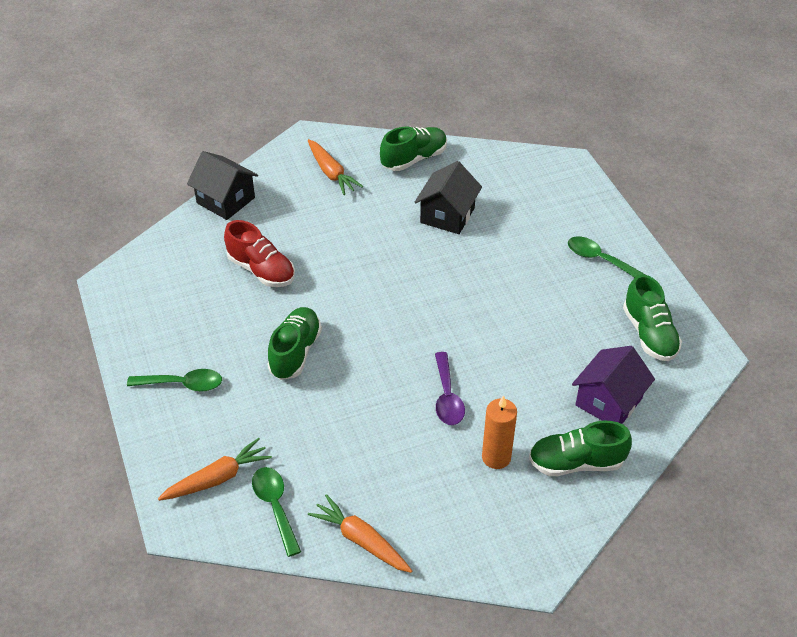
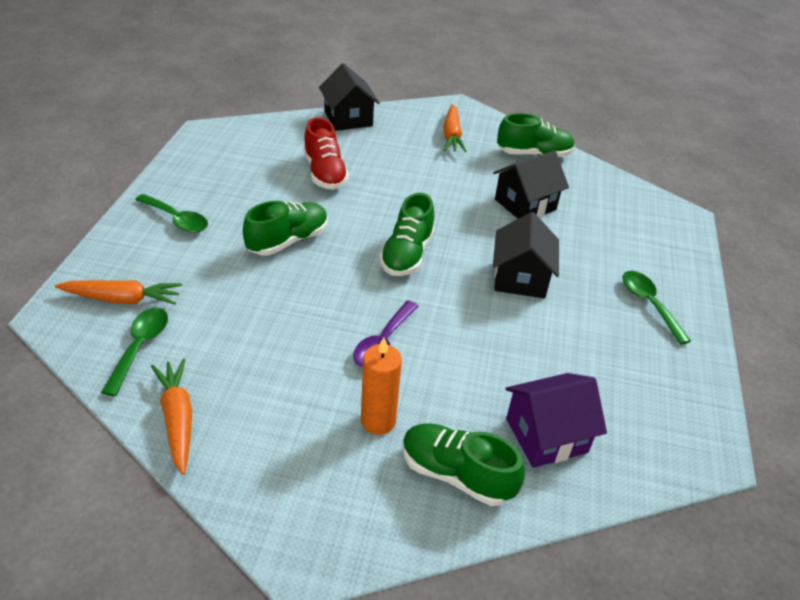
camera: 30 degrees right, 5 degrees down
(497, 287) = (520, 278): none -> black house
(649, 334) = (649, 396): green shoe -> green shoe (407, 255)

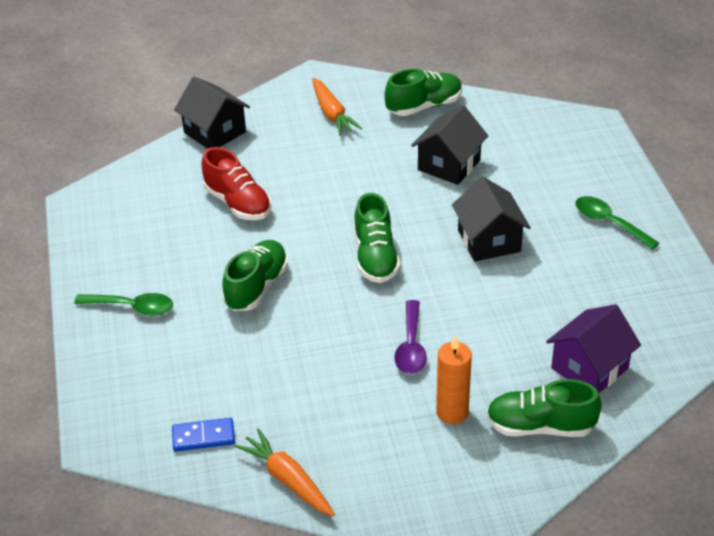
camera: 20 degrees left, 0 degrees up
(122, 299) = (149, 402): orange carrot -> none
(140, 347) = (203, 436): green spoon -> blue domino

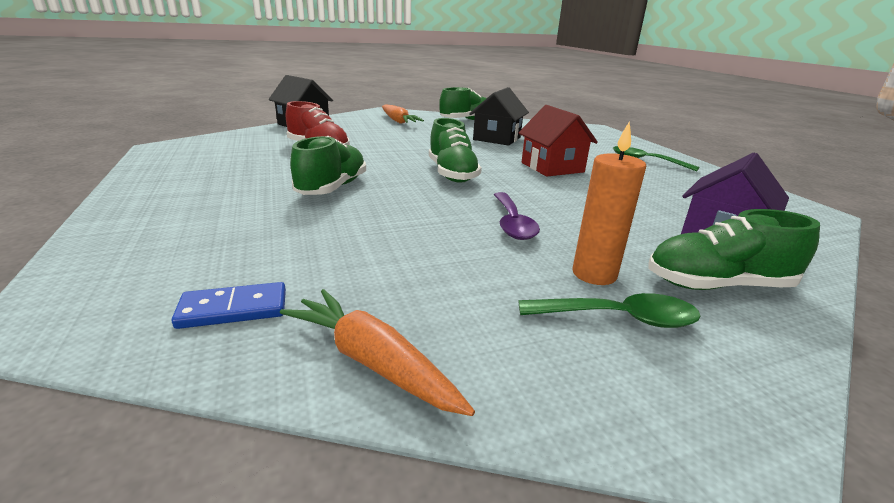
camera: 10 degrees left, 15 degrees down
(132, 307) = (183, 200): green spoon -> green spoon (619, 318)
(489, 241) = (552, 167): black house -> red house

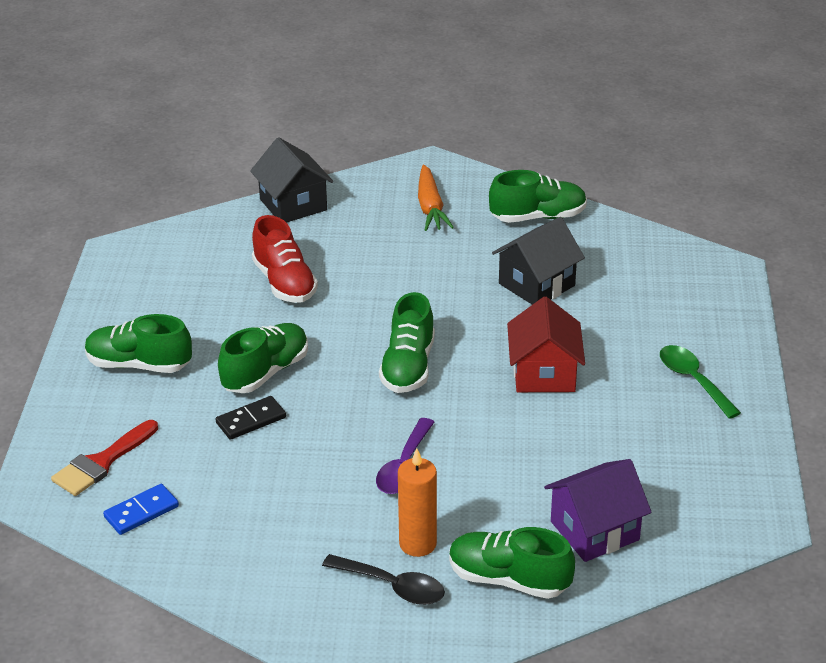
camera: 25 degrees right, 10 degrees up
(162, 270) = (102, 462): none -> red brush
(198, 197) = (139, 365): none -> green shoe
(233, 309) = (141, 512): blue domino -> blue domino turned 45 degrees counterclockwise
(337, 215) = (251, 420): none -> black domino
(372, 361) = (209, 574): orange carrot -> none
(619, 318) = (393, 586): green spoon -> black spoon

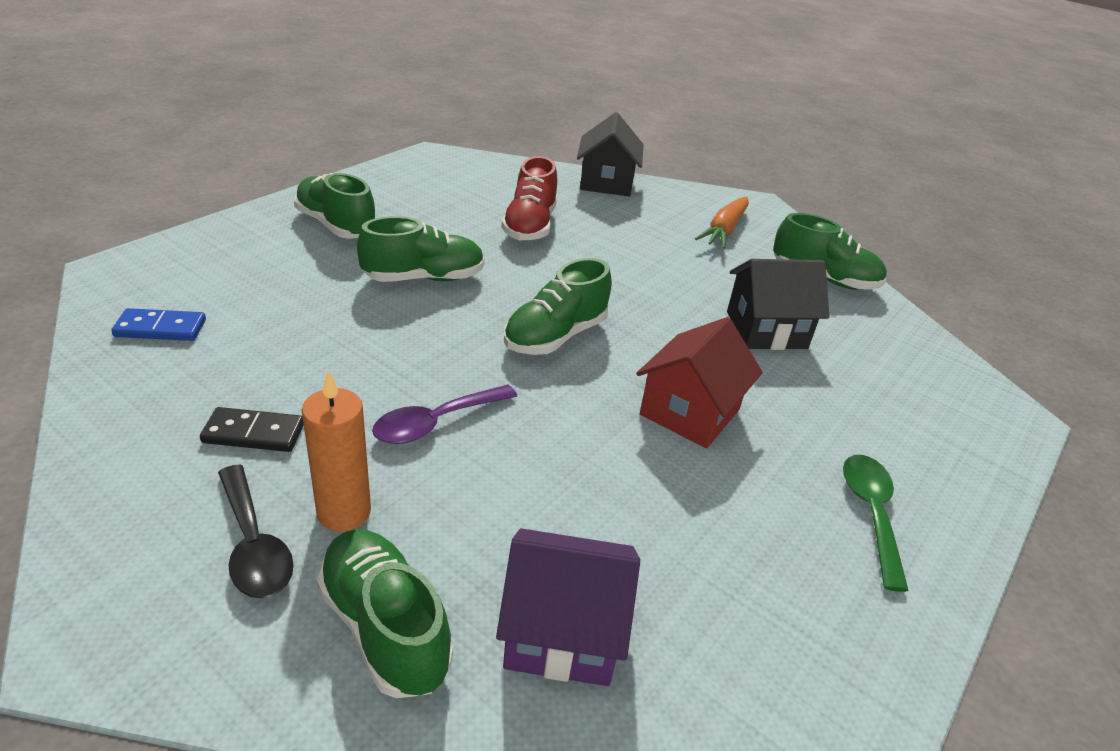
camera: 30 degrees right, 0 degrees up
(102, 462) = (197, 275): red brush -> none
(251, 420) = (358, 307): black domino -> black domino (254, 433)

